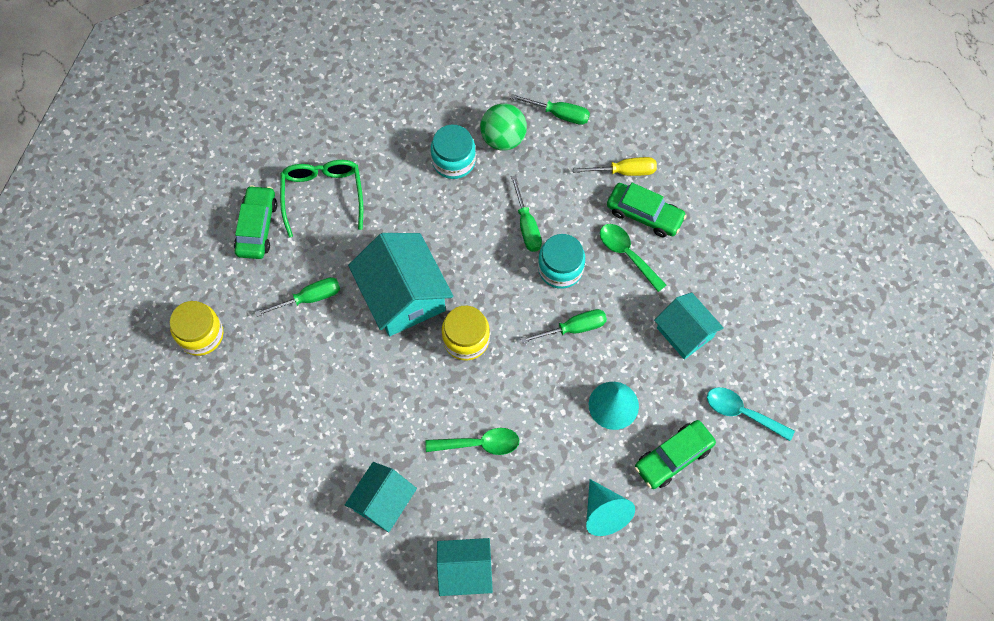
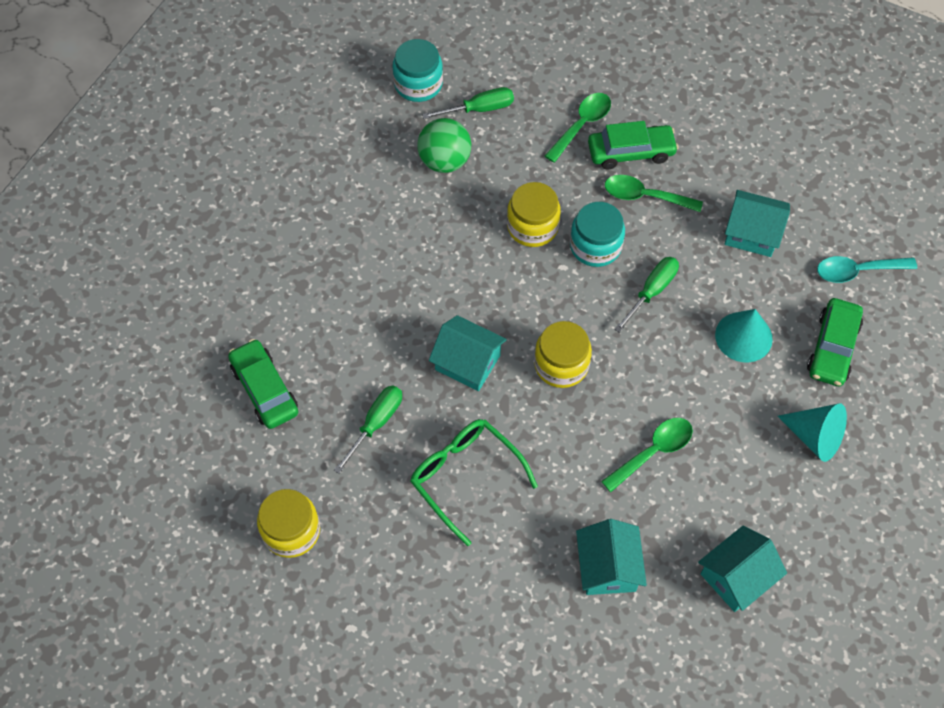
camera: 35 degrees left, 5 degrees down
(323, 195) = (309, 318): green glasses -> green glasses (465, 477)
(403, 295) = (467, 362): turquoise house -> turquoise house, size x0.62
(453, 161) = (413, 209): turquoise jar -> turquoise jar (418, 84)
(527, 226) = (532, 226): green screwdriver -> yellow jar
(624, 171) = (581, 125): yellow screwdriver -> green spoon

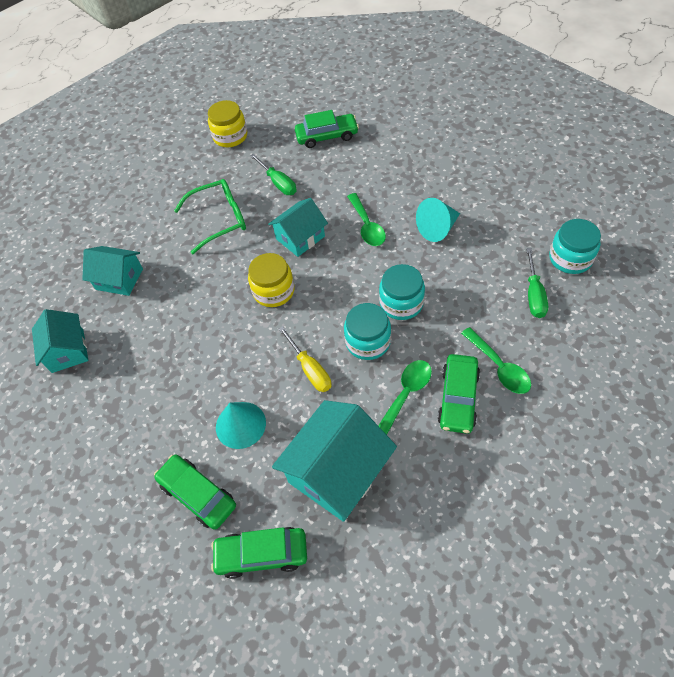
camera: 115 degrees right, 5 degrees down
(444, 161) = (483, 260): green ball -> none
(532, 226) = (401, 303): yellow jar -> turquoise jar
(652, 291) = (310, 369): green screwdriver -> yellow screwdriver
(653, 451) = (180, 328): green spoon -> green spoon (367, 226)
(752, 233) = (337, 471): turquoise house -> turquoise house, size x1.61
(815, 437) = (132, 445): turquoise cone -> turquoise cone (438, 228)
(857, 271) = (262, 554): turquoise spoon -> green car

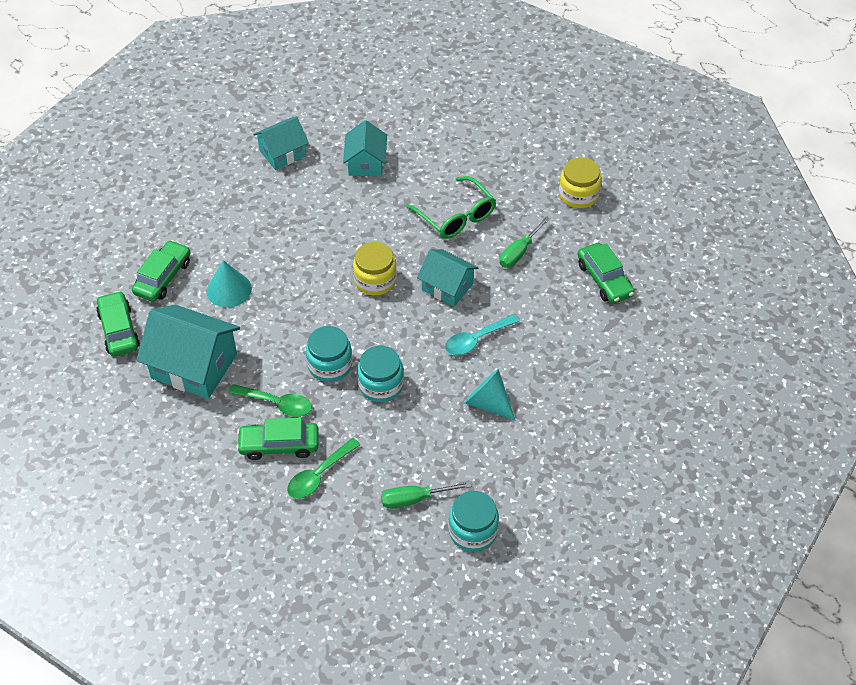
camera: 70 degrees right, 5 degrees down
(310, 369) = (292, 327): yellow screwdriver -> none
(367, 226) = (476, 340): green spoon -> turquoise spoon

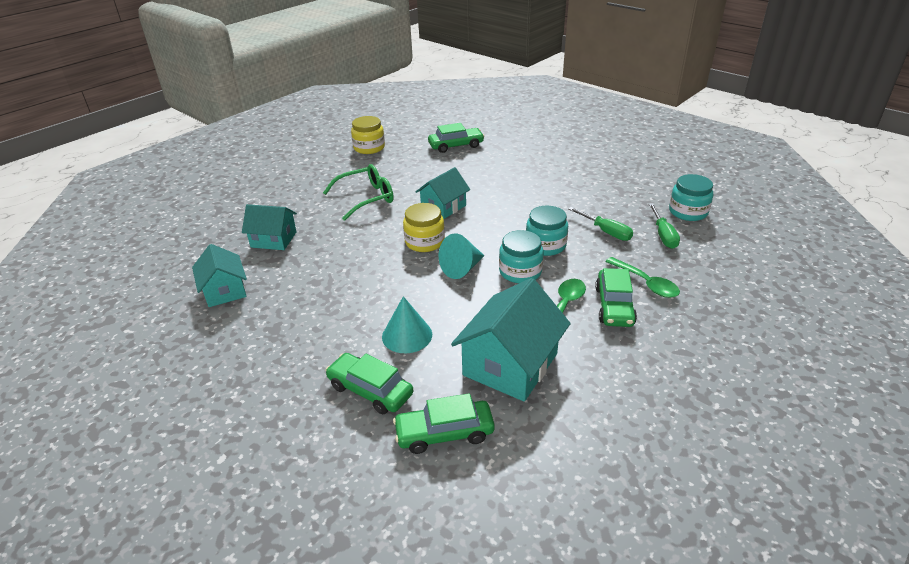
camera: 80 degrees left, 15 degrees down
(476, 340) = (503, 198): turquoise spoon -> none
(488, 403) = (567, 197): turquoise cone -> turquoise cone (462, 268)
(519, 252) = (417, 174): green screwdriver -> green screwdriver (606, 232)

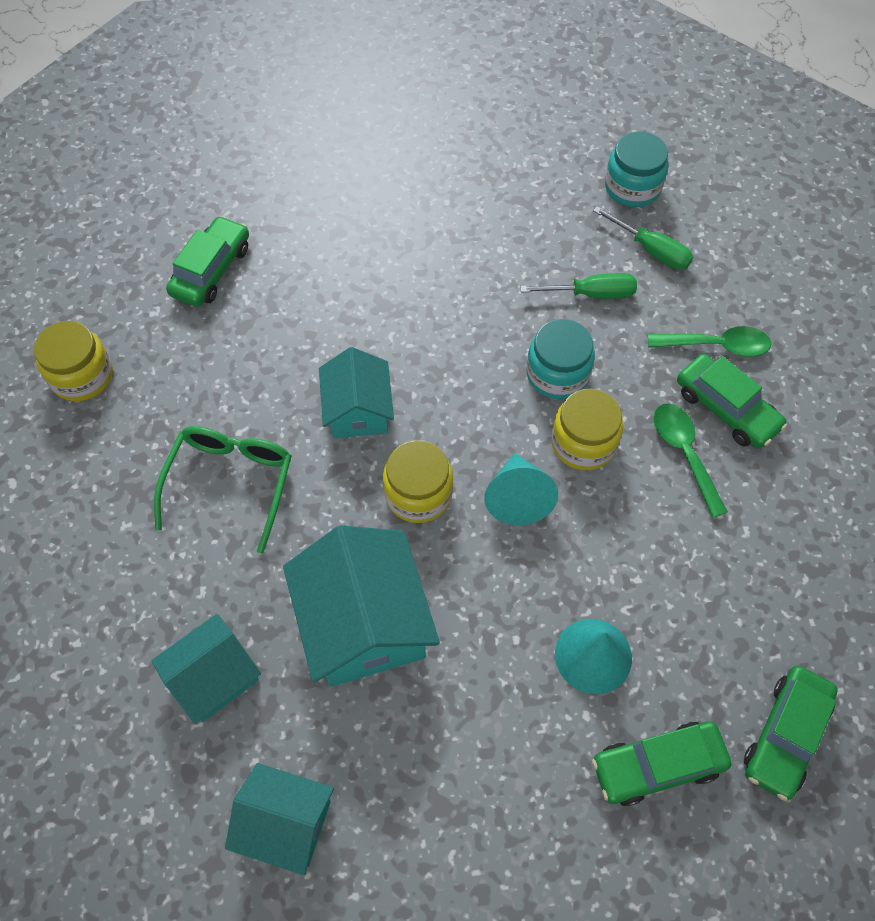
camera: 50 degrees left, 25 degrees up
(510, 364) = (733, 587): turquoise house -> turquoise house (364, 623)
(520, 272) = (583, 443): turquoise jar -> yellow jar

